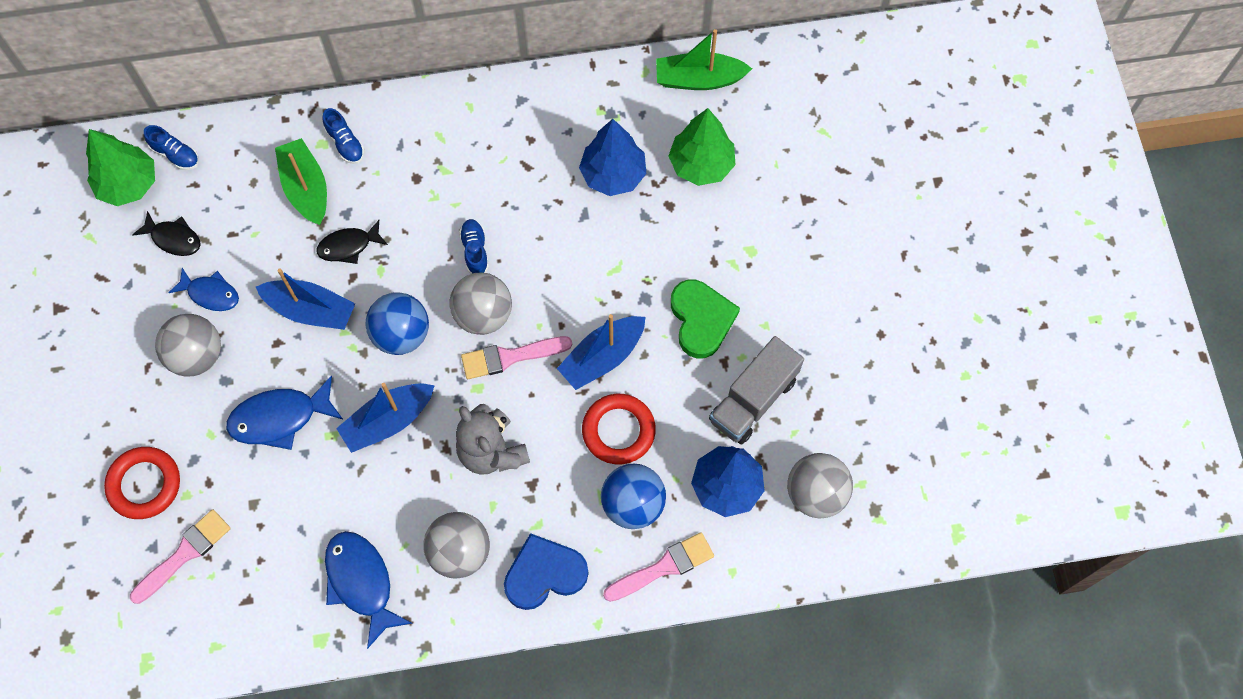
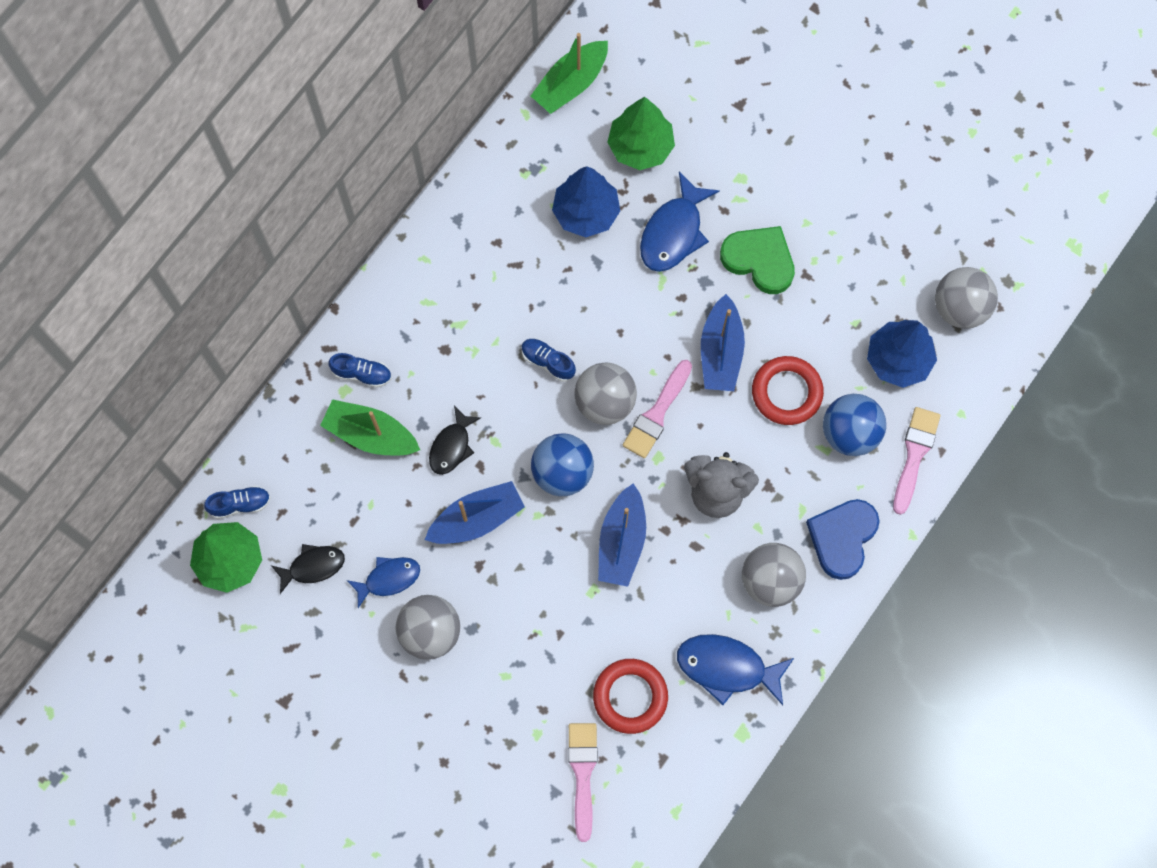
camera: 45 degrees left, 5 degrees up
(144, 484) = (498, 757): red ring -> red ring (630, 696)
(280, 418) = (542, 615): blue fish -> blue fish (674, 232)
(753, 400) = (853, 283): grey truck -> none

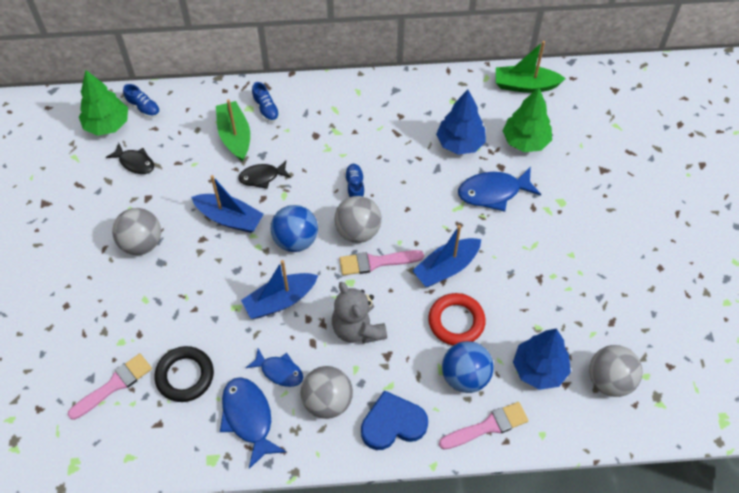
camera: 50 degrees right, 15 degrees down
(388, 579) = (157, 201): blue fish -> blue fish (279, 371)
(630, 696) = (185, 376): red ring -> black ring
(759, 260) = (522, 247): green heart -> none

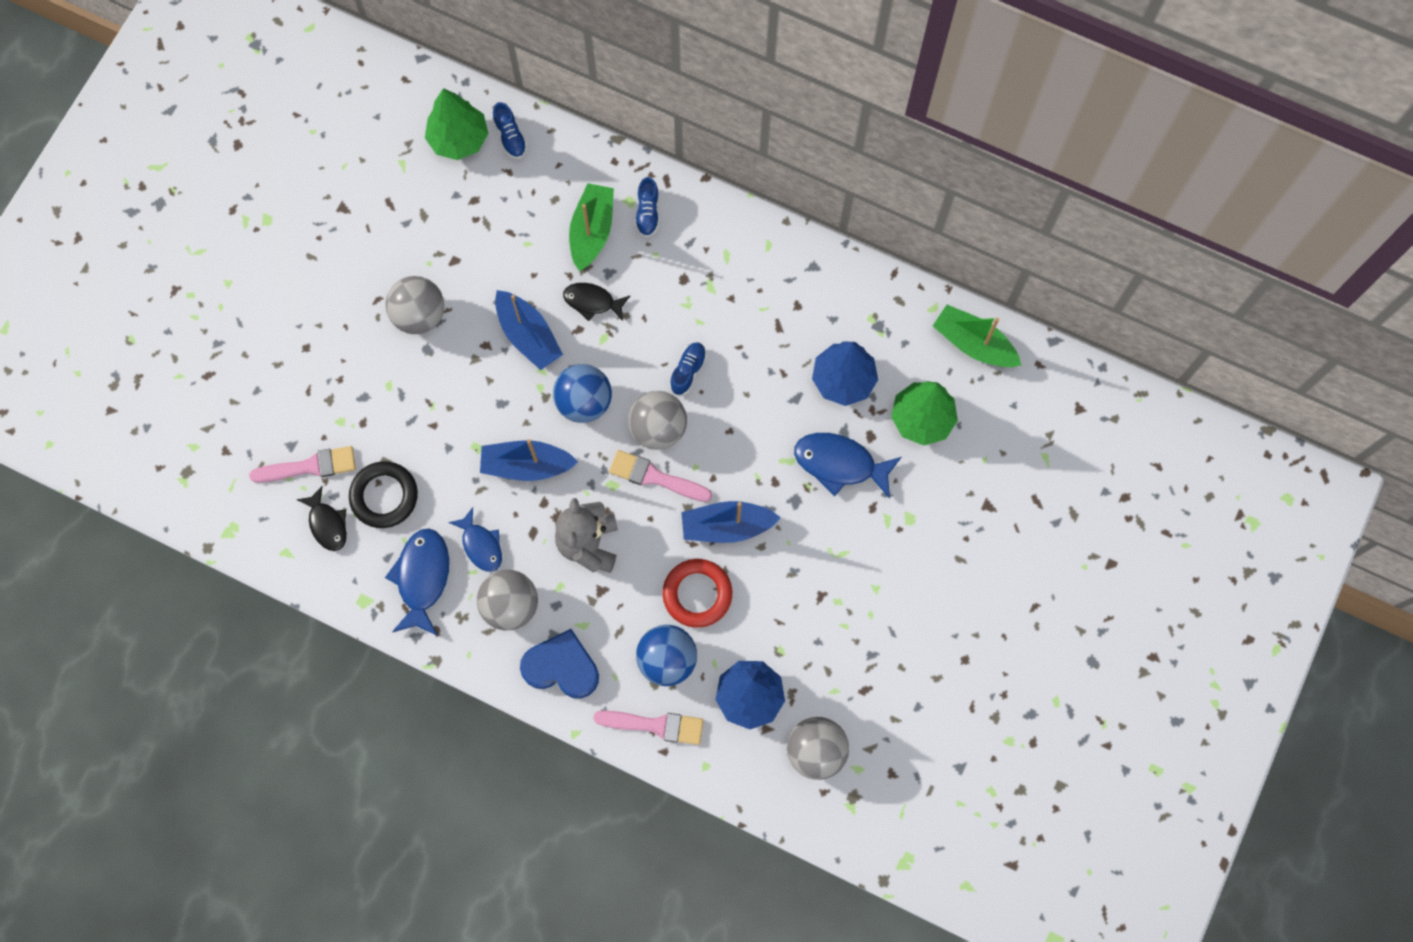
camera: 30 degrees right, 15 degrees up
(135, 162) = (464, 207): black fish -> black fish (327, 524)

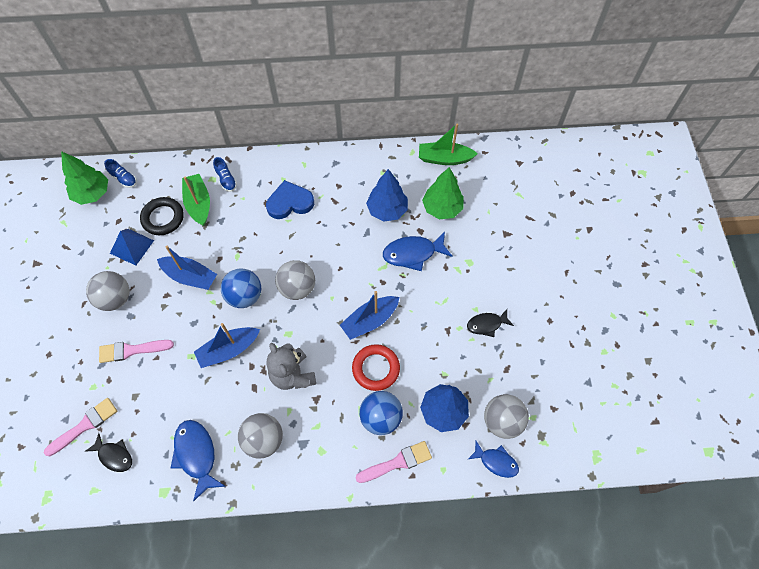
camera: 30 degrees left, 10 degrees down
(384, 496) = (145, 417): black ring -> black ring (163, 218)
(474, 249) = (132, 246): none -> blue pyramid
(481, 545) = (224, 413): blue fish -> blue fish (496, 462)
(561, 667) = (317, 460): blue heart -> blue heart (290, 202)
(592, 302) = (219, 240): black fish -> black fish (486, 324)
(655, 477) = (311, 316): pink brush -> pink brush (132, 350)
(688, 371) = (297, 249): blue shoe -> none

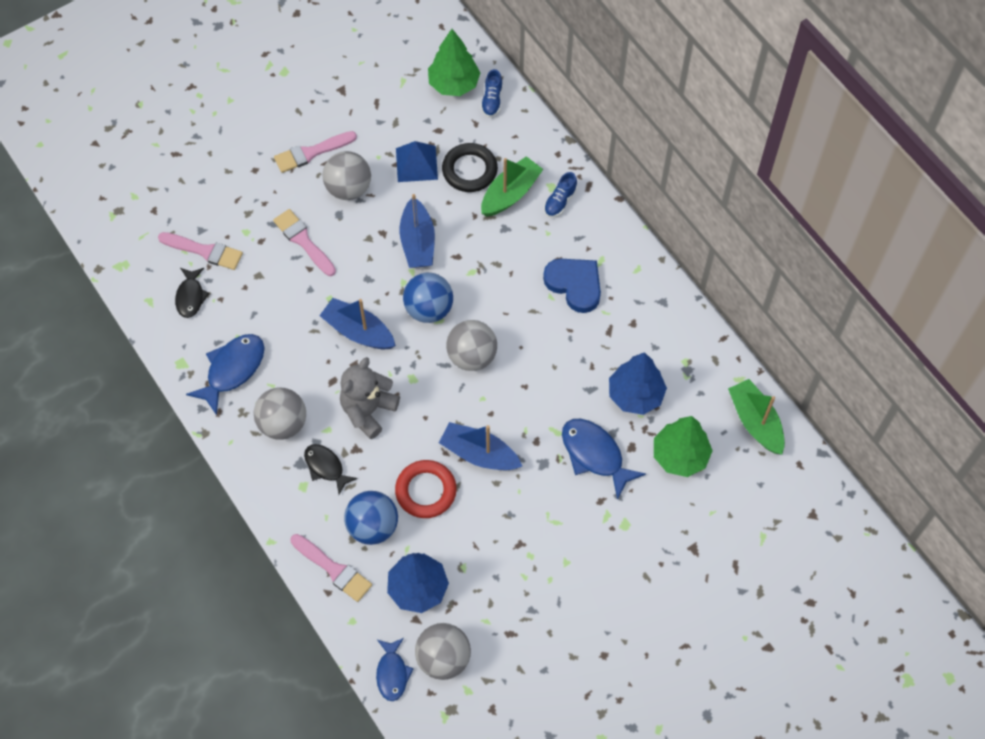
camera: 60 degrees right, 0 degrees up
(67, 308) = (311, 153): none -> pink brush
(486, 324) = (553, 584): black fish -> black fish (326, 467)

